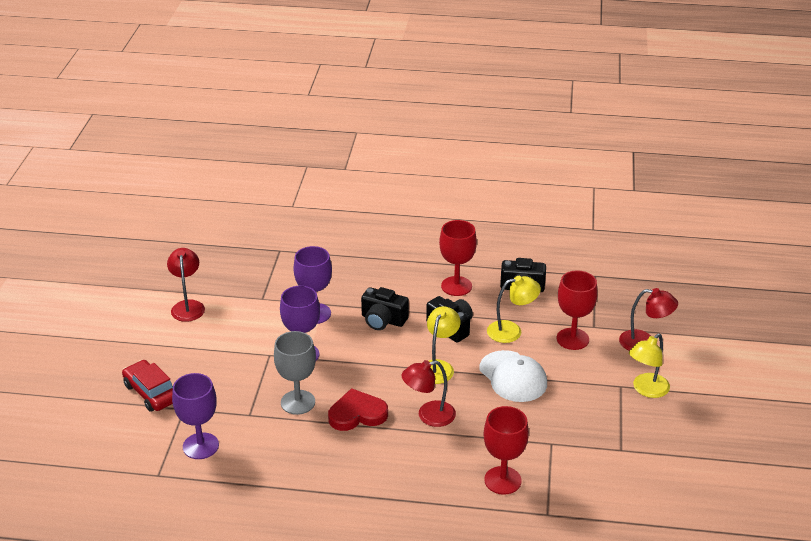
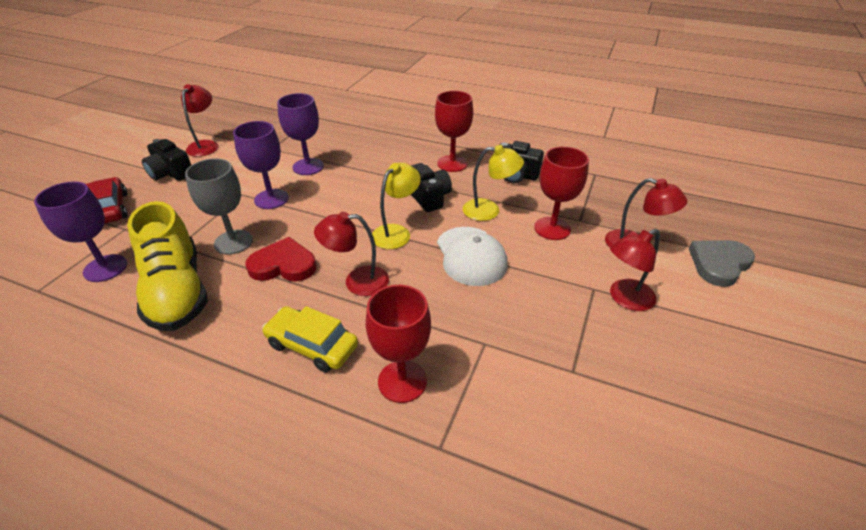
camera: 15 degrees right, 5 degrees up
(282, 452) = (177, 291): none -> yellow shoe
(383, 320) = (366, 181): black camera -> black camera (170, 173)
(422, 470) = (312, 345): none -> yellow car
(646, 390) = (625, 299): yellow lamp -> red lamp
(714, 347) = (719, 264): none -> grey heart

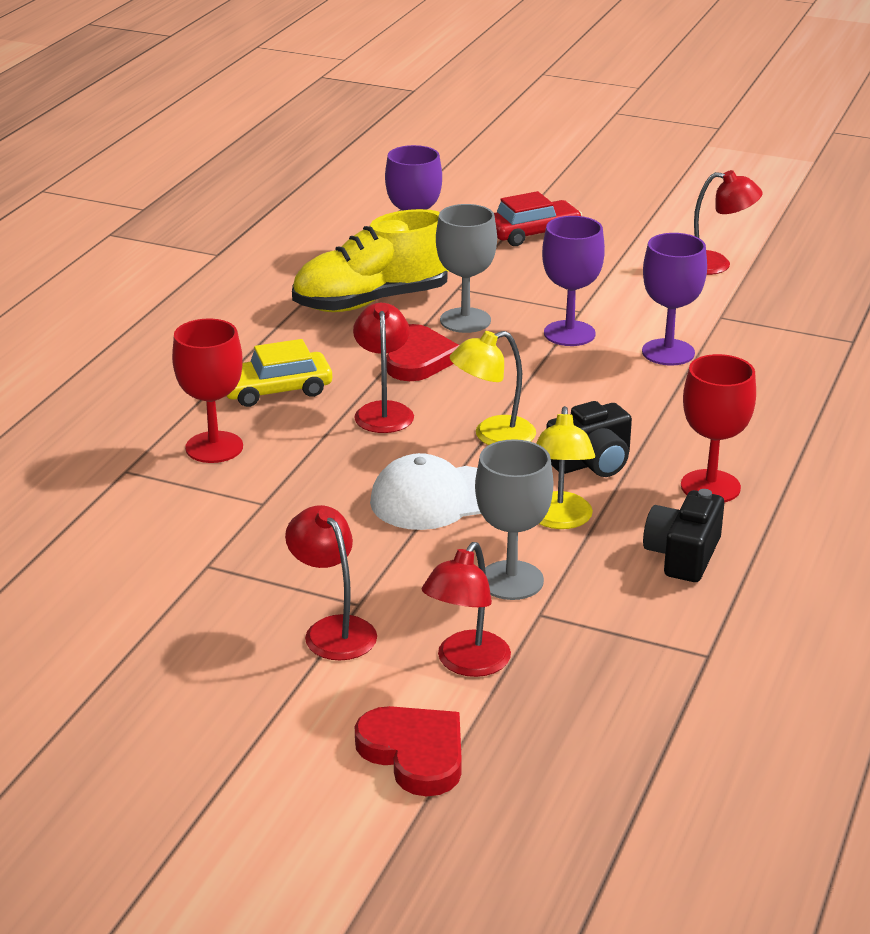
camera: 90 degrees right, 10 degrees down
(170, 173) = (627, 254): black camera -> none
(312, 345) = (275, 390): yellow car -> yellow car turned 135 degrees counterclockwise
(396, 232) = (493, 436): yellow lamp -> yellow lamp turned 120 degrees clockwise
(552, 228) = (511, 580): red goblet -> grey goblet
(719, 264) = (414, 753): grey heart -> red heart

